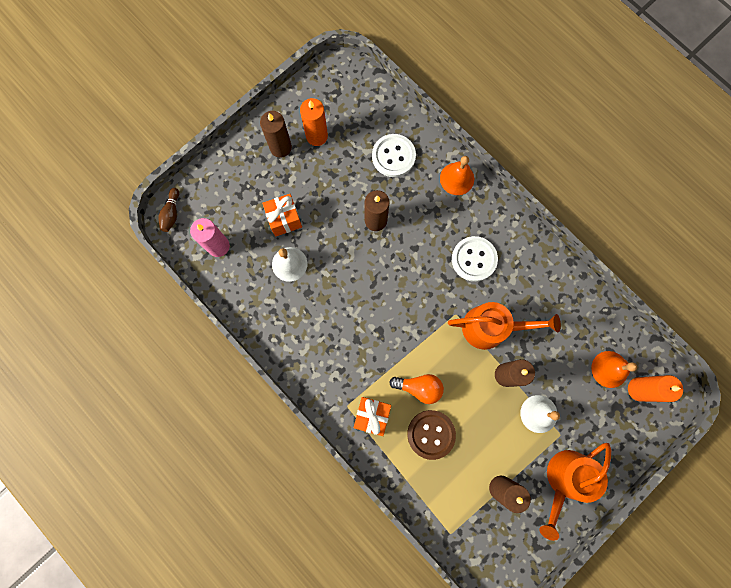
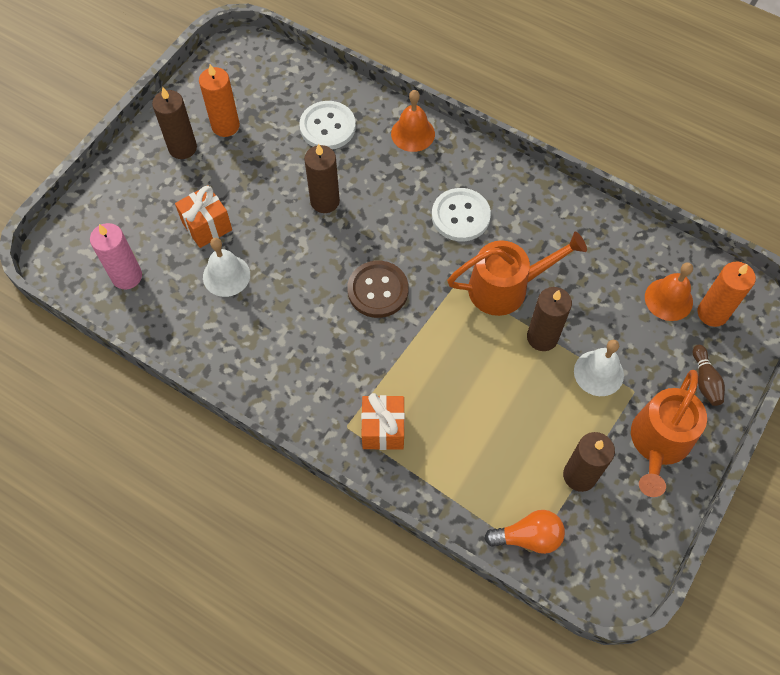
camera: 15 degrees left, 15 degrees down
(171, 213) = (56, 253): brown bowling pin -> brown bowling pin (705, 380)
(419, 387) = (435, 380): orange light bulb -> orange light bulb (528, 537)
(431, 434) = (467, 433): brown button -> brown button (378, 290)

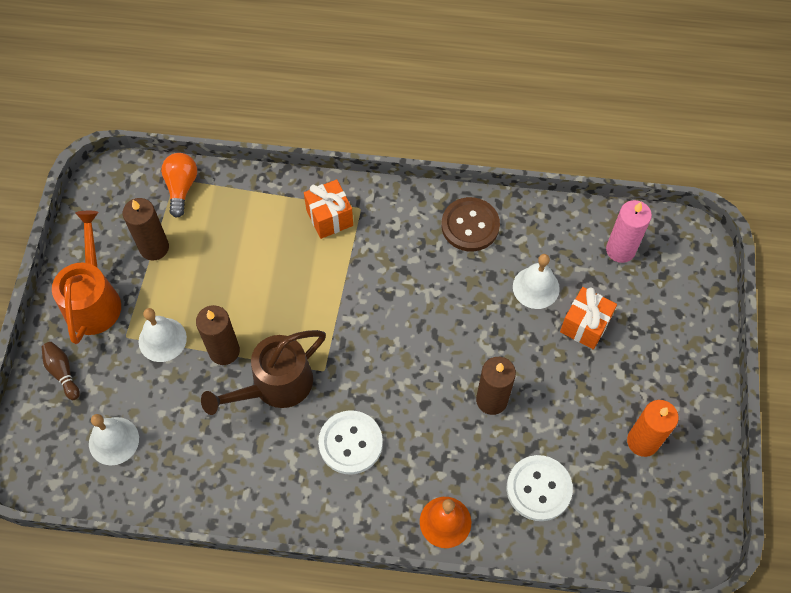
camera: 155 degrees right, 0 degrees up
(182, 148) = (666, 396): brown candle -> none
(378, 290) = (393, 332): brown button -> brown button (470, 225)
(506, 287) = (275, 386): orange watering can -> brown watering can
(528, 537) = (181, 188): orange light bulb -> orange light bulb turned 120 degrees clockwise
(668, 299) = (114, 441): orange bell -> white bell
(712, 313) = (67, 444): orange candle -> none

